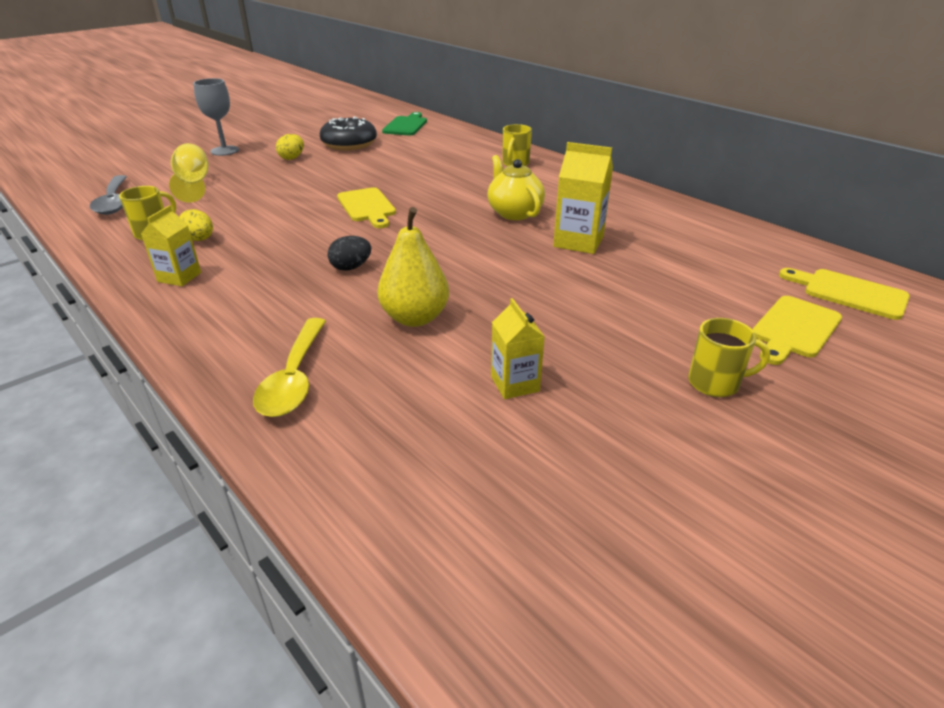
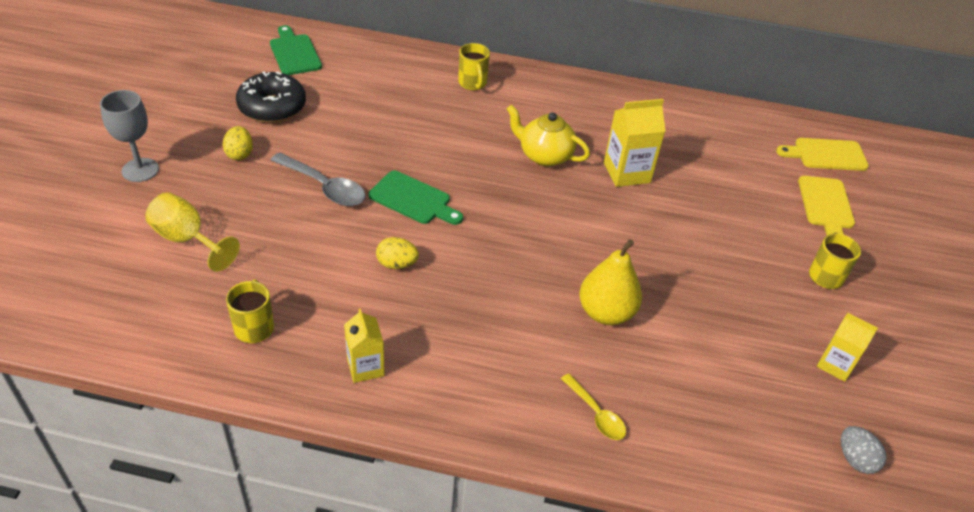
camera: 40 degrees left, 10 degrees up
(114, 202) = (135, 305): grey spoon -> grey spoon (324, 187)
(200, 239) = (315, 314): yellow egg -> yellow egg (397, 264)
(294, 378) = (596, 414): yellow spoon -> yellow spoon, size x0.63
(351, 267) = (495, 283): black egg -> none
(367, 207) = (413, 199): yellow cutting board -> green cutting board
(515, 384) = (729, 338): yellow carton -> yellow carton (835, 364)
(520, 562) = (855, 459): none -> grey egg

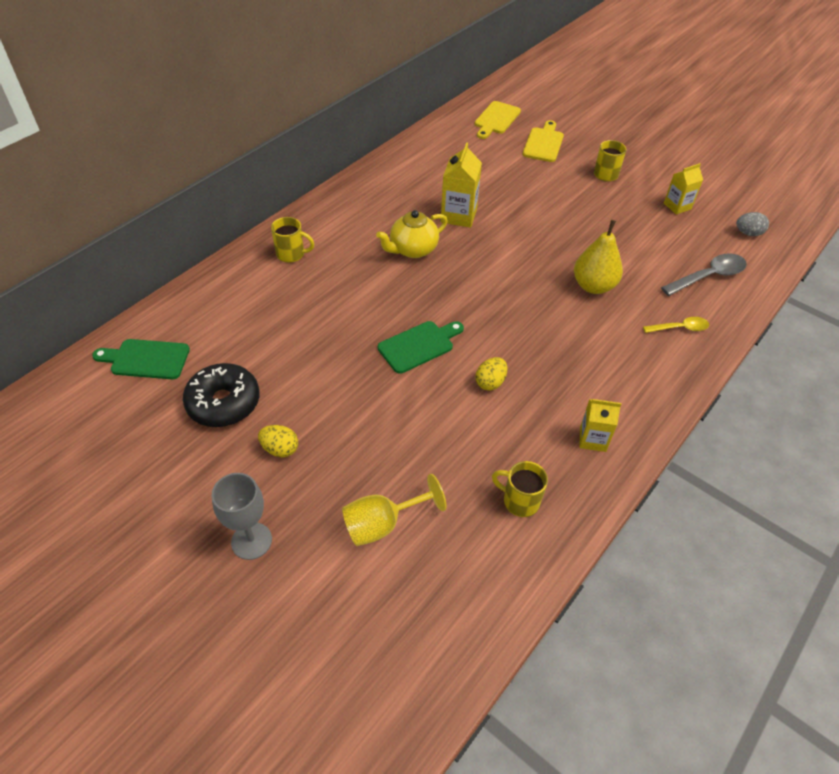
camera: 60 degrees left, 5 degrees up
(324, 187) = (368, 399): grey spoon -> grey spoon (708, 276)
(826, 205) = (543, 143): yellow cutting board -> yellow cutting board turned 105 degrees counterclockwise

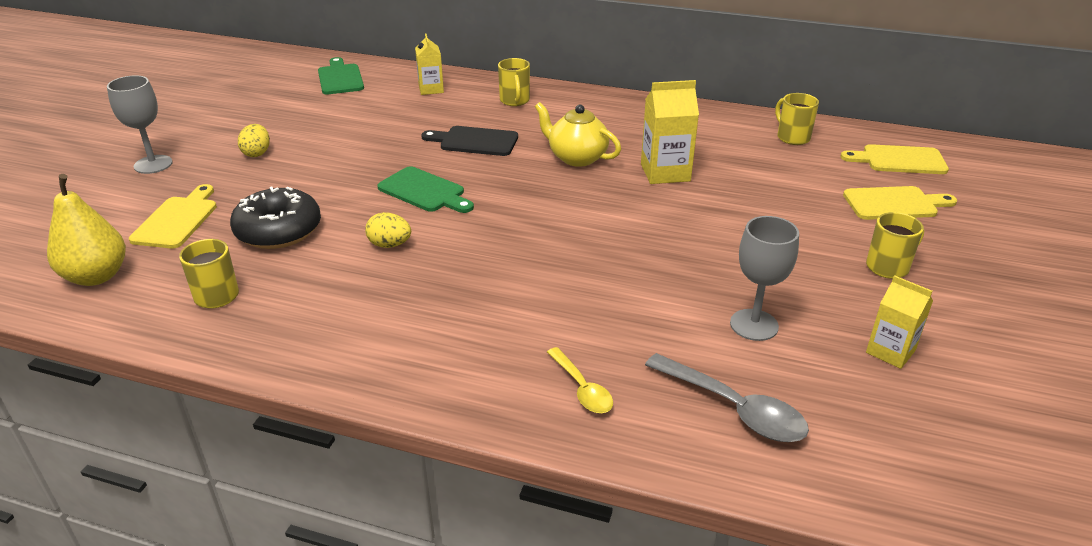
camera: 70 degrees right, 15 degrees down
(224, 403) = (303, 118): black donut -> black donut (278, 231)
(351, 297) = (475, 141): none -> black cutting board
(382, 524) = (177, 220): yellow goblet -> yellow cutting board
(443, 145) = (792, 137): none -> yellow mug
(592, 439) = (326, 334): yellow carton -> yellow carton (431, 89)
(593, 286) = (615, 293): yellow pear -> yellow pear (96, 276)
(642, 242) = (754, 325): none -> grey goblet
(748, 233) = (907, 450): grey egg -> none

